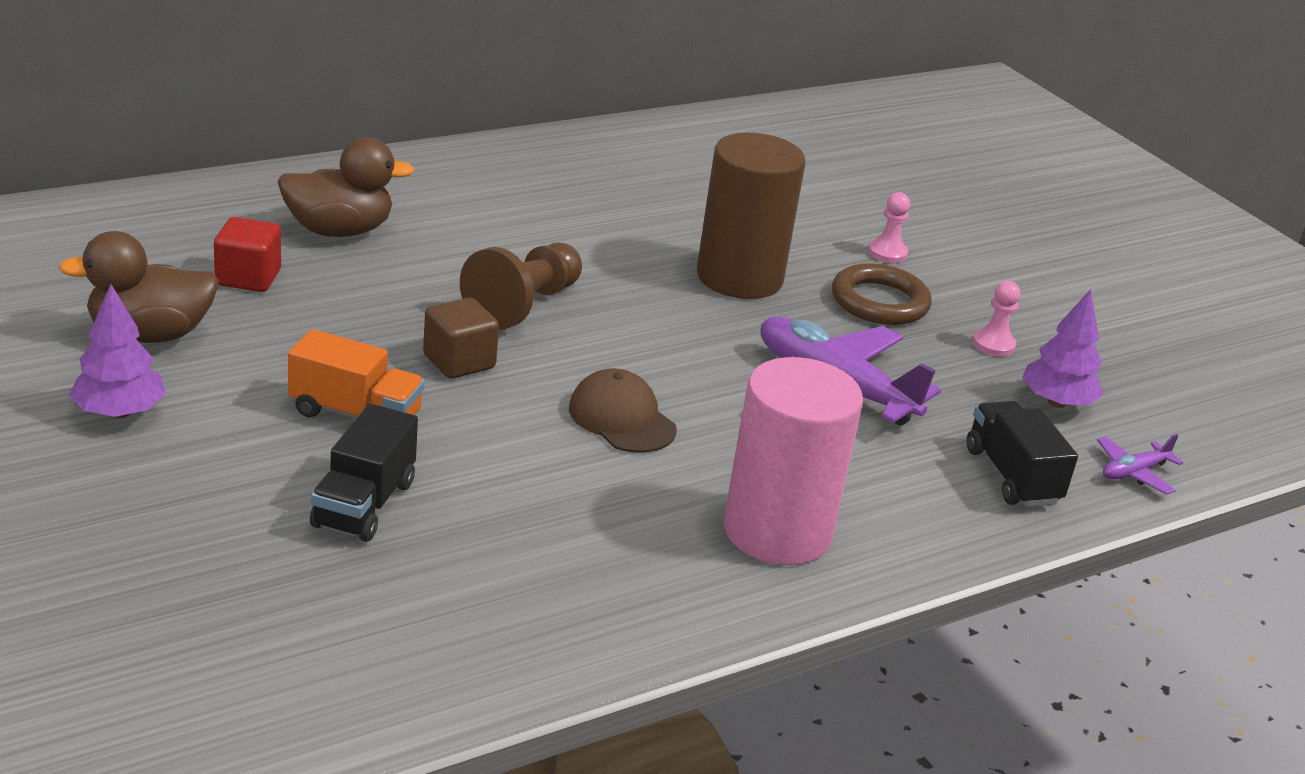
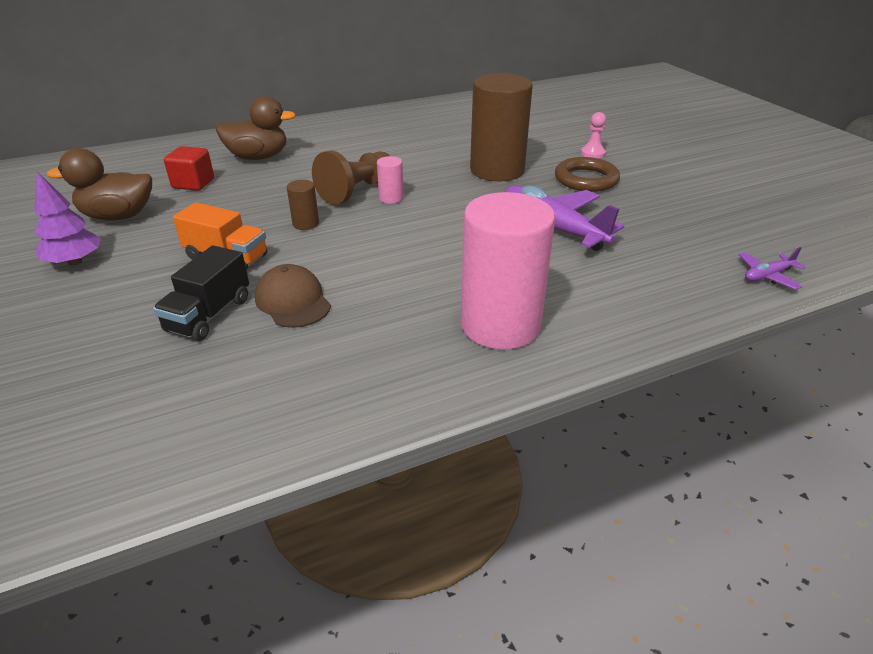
camera: 10 degrees right, 5 degrees up
(459, 362) = (306, 224): brown cube -> brown cylinder
(581, 321) = (391, 198): none -> pink cylinder
(622, 418) = (404, 253): brown cap -> brown cap (293, 301)
(993, 345) = (661, 200): pink pawn -> none
(1012, 476) = (676, 281): black truck -> none
(1056, 402) = (707, 233): purple tree -> none

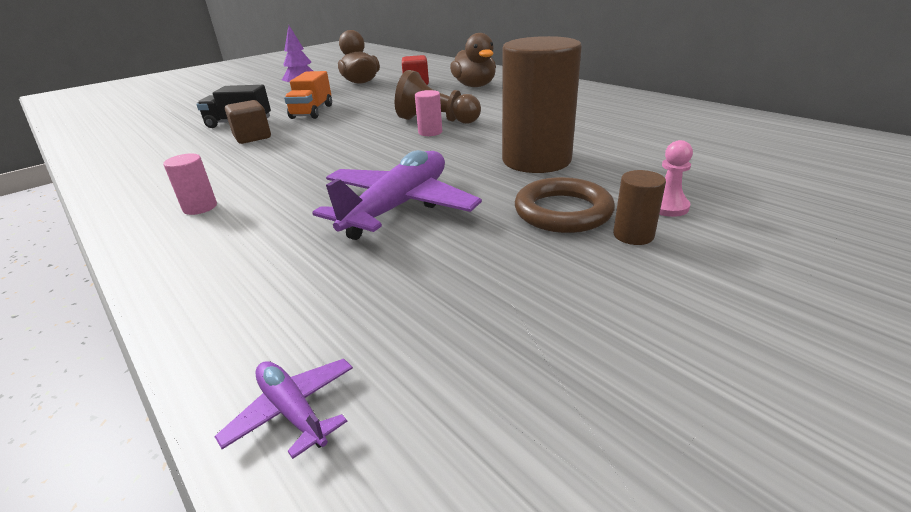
camera: 75 degrees right, 5 degrees down
(293, 301) = (252, 137): brown cap -> brown cube
(306, 224) = (368, 118): brown cylinder -> brown cylinder (633, 235)
(500, 325) = (200, 207): pink cylinder -> pink cylinder, size x0.42

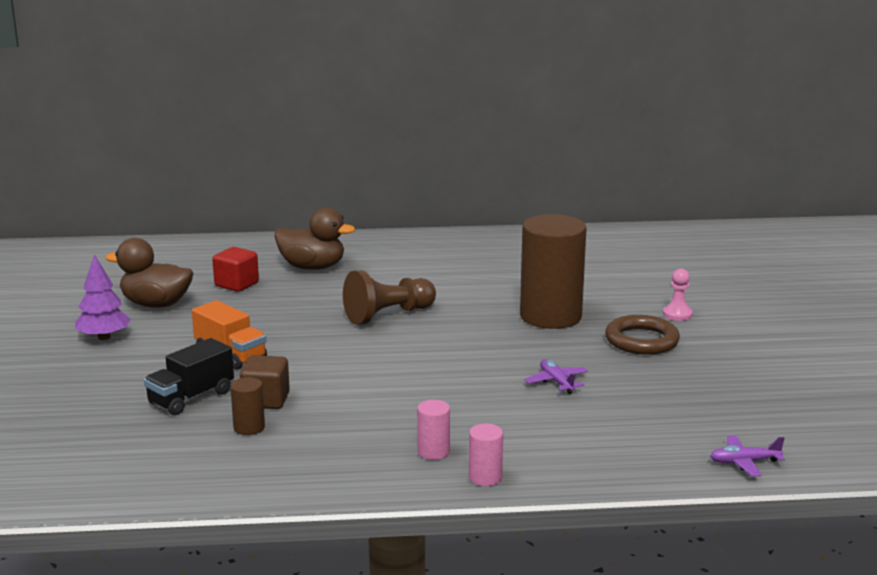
camera: 55 degrees left, 10 degrees down
(399, 207) = (556, 382): purple plane -> purple plane, size x0.45
(430, 132) = (417, 327): pink cylinder -> pink cylinder (485, 477)
(633, 235) = (695, 336): brown cylinder -> brown cylinder (249, 428)

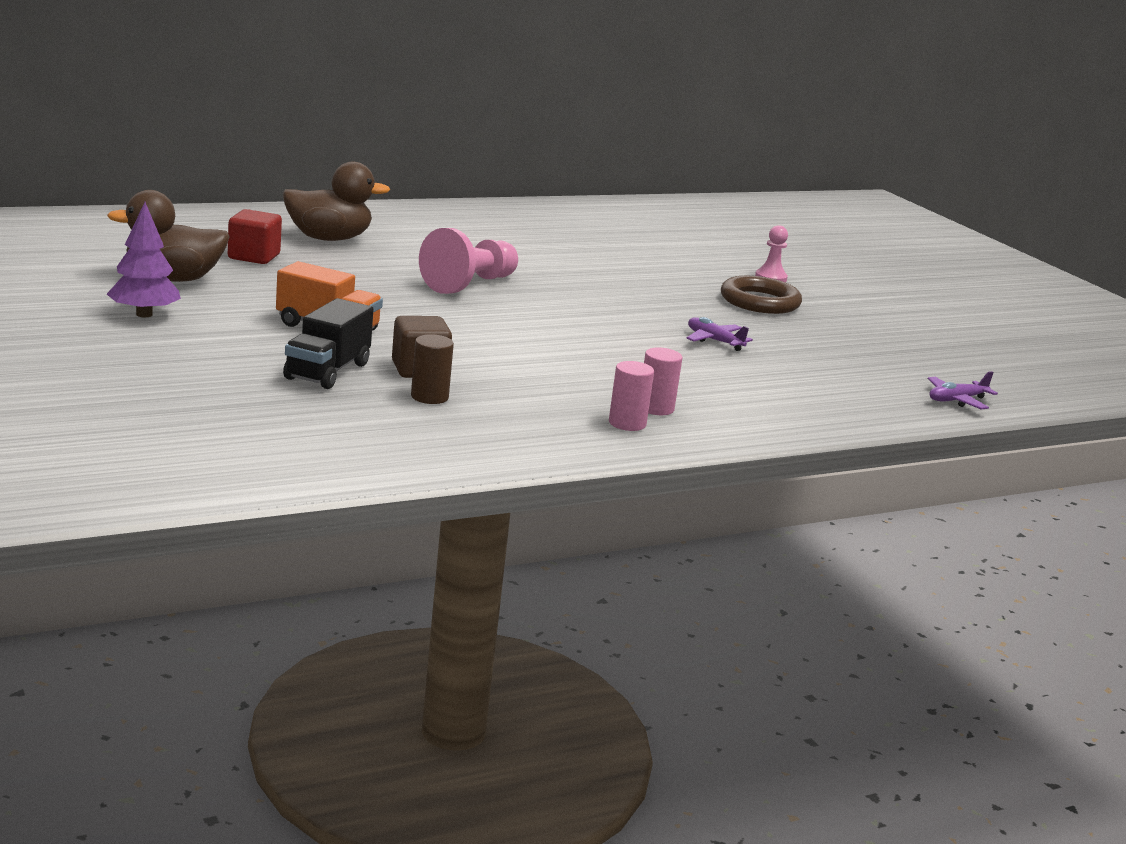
camera: 25 degrees left, 0 degrees up
(388, 315) = (469, 284): brown pawn -> pink pawn
(485, 477) = (732, 427): pink cylinder -> pink cylinder (627, 423)
(550, 316) = (646, 282): brown cylinder -> none

